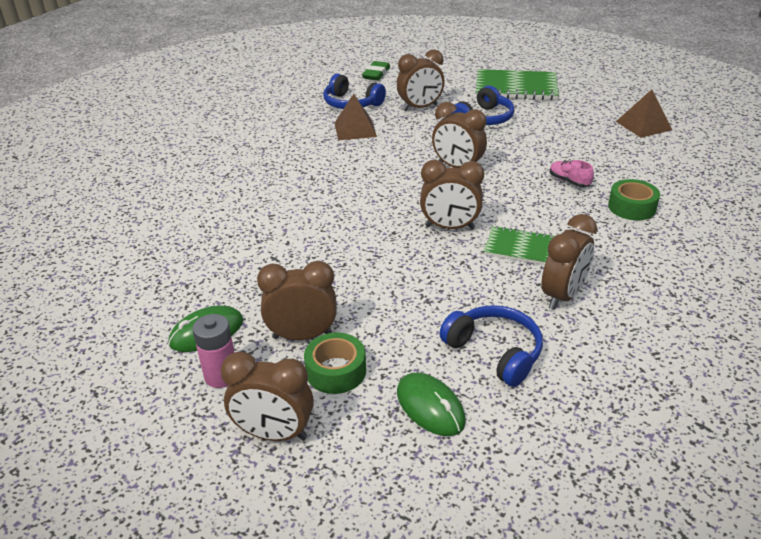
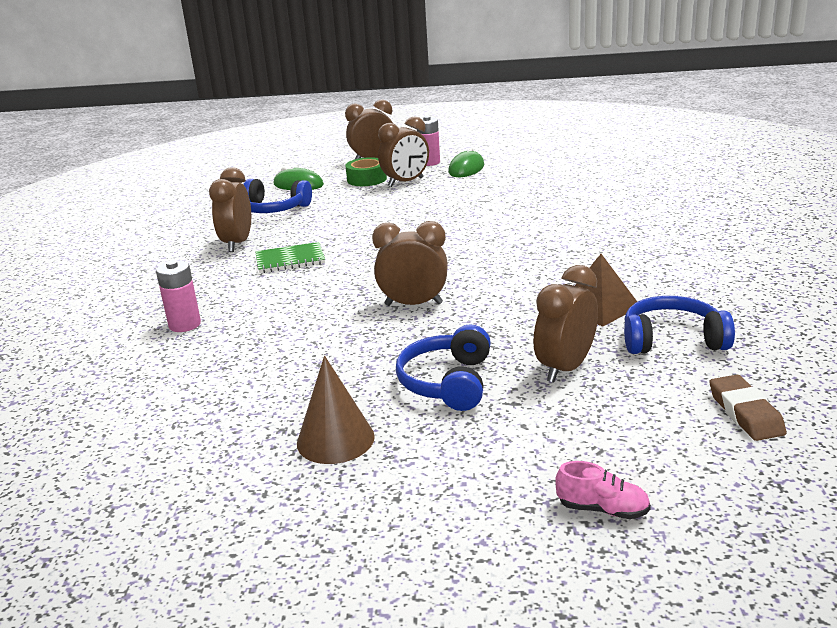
camera: 150 degrees right, 10 degrees down
(376, 74) = (745, 413): green eraser -> brown eraser
(450, 227) = (366, 254): brown clock -> none
(516, 87) = (455, 477): green notebook -> none
(558, 112) = (335, 439): none -> brown cone
(569, 181) = (268, 330): pink shoe -> pink shoe (602, 509)
(631, 207) = (185, 325): green tape -> pink battery
(643, 125) = (173, 462): brown pyramid -> none

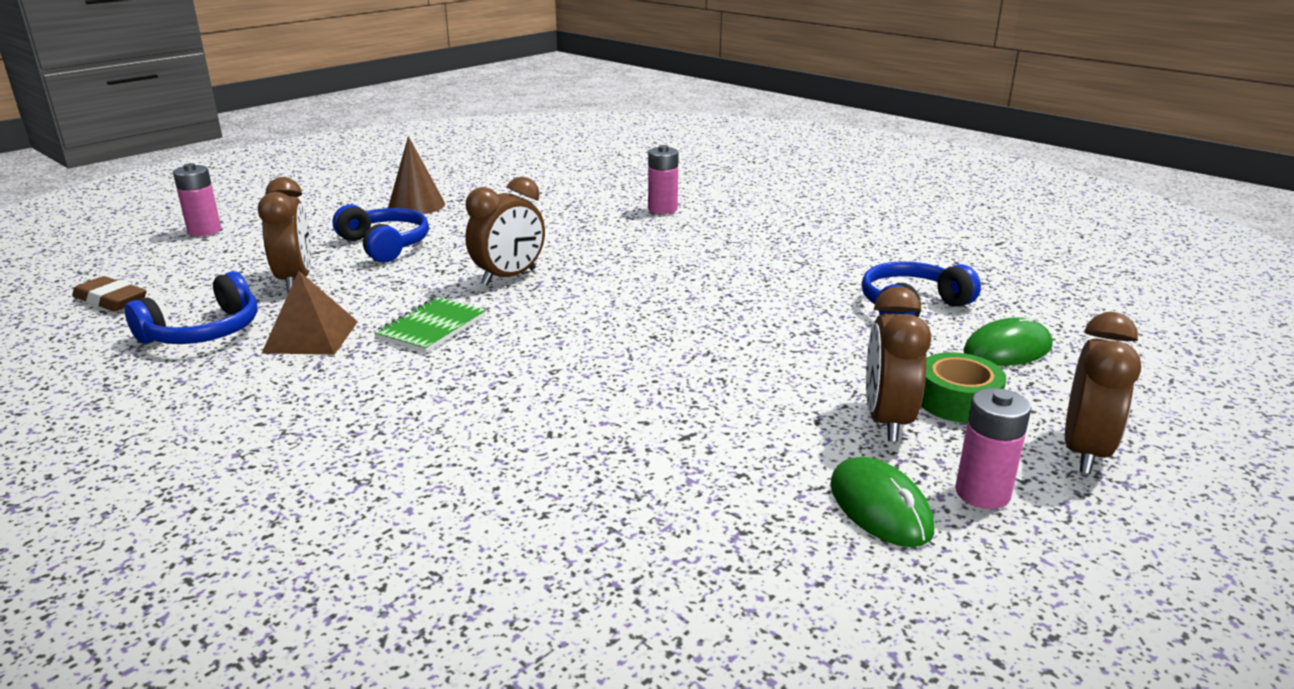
camera: 130 degrees right, 0 degrees up
(237, 243) = (816, 262): brown clock -> none
(290, 260) = (720, 268): green notebook -> green notebook (432, 327)
(602, 509) = (204, 231): pink shoe -> pink battery

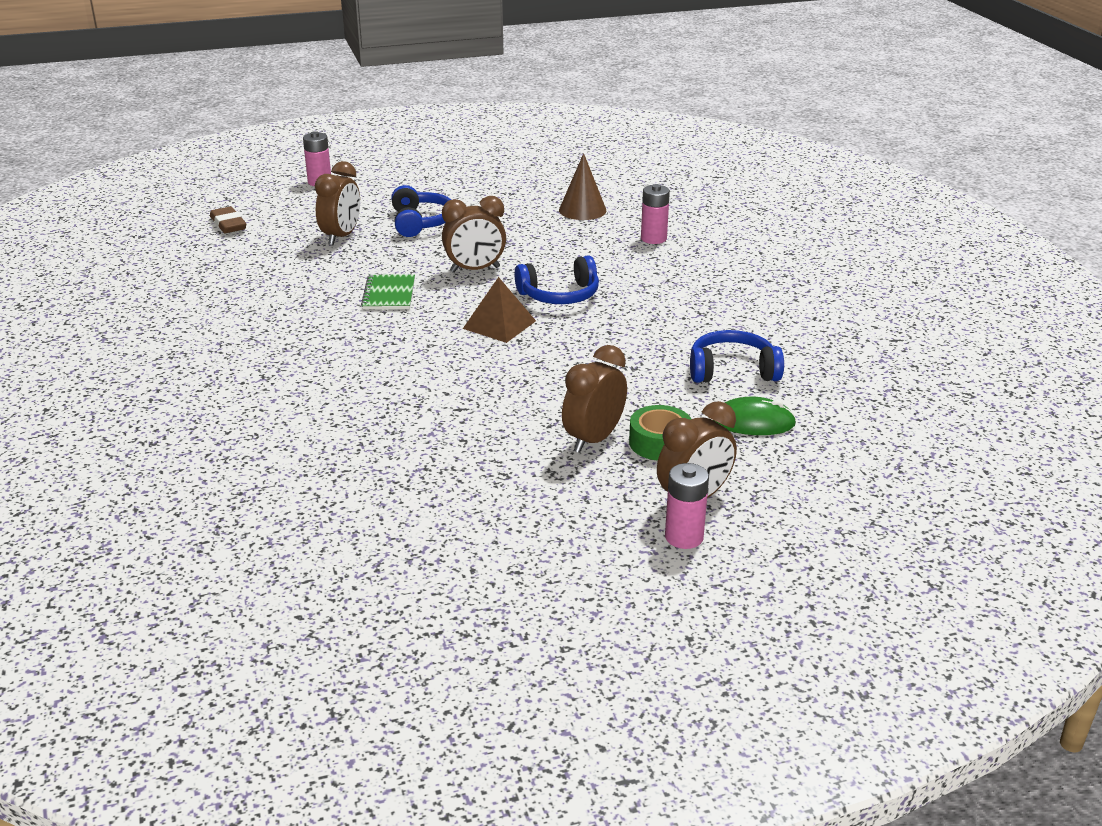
camera: 30 degrees right, 5 degrees up
(204, 332) = (260, 261): blue headphones -> blue headphones (560, 295)
(311, 337) = (315, 281): brown pyramid -> brown pyramid (499, 324)
(416, 205) = (475, 192): brown cone -> brown cone (582, 210)
(432, 327) = (389, 294): green notebook -> green notebook turned 60 degrees counterclockwise
(880, 507) = (517, 483): green mouse -> none
(982, 493) = (588, 497): pink battery -> pink battery (684, 537)

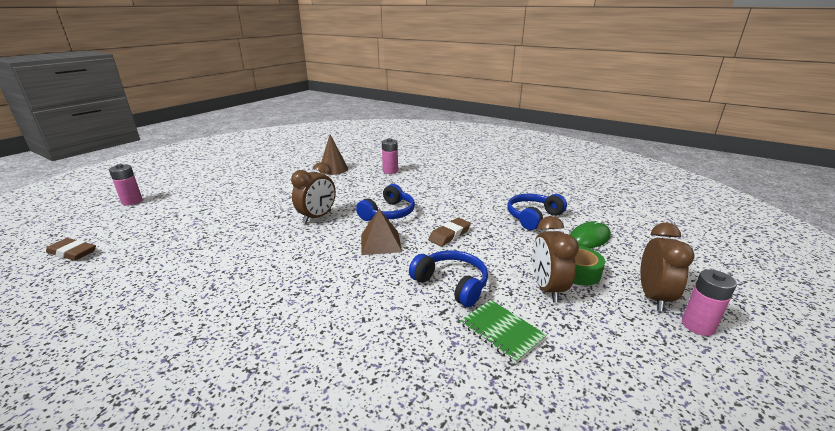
camera: 40 degrees left, 5 degrees down
(341, 237) = (191, 229): brown clock -> none
(389, 294) = (278, 253): green notebook -> green notebook (502, 331)
(421, 222) = (242, 203): blue headphones -> blue headphones (451, 284)
(587, 347) = (449, 235): none -> brown eraser

